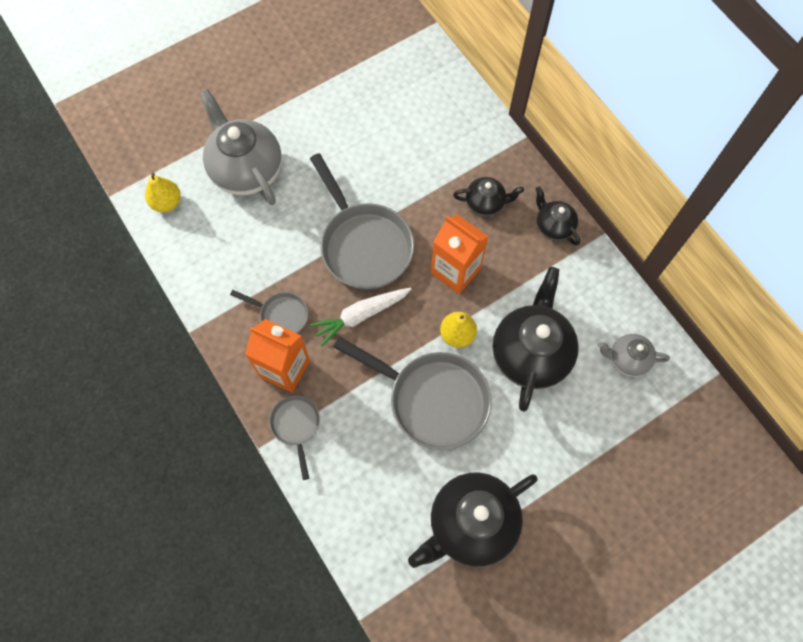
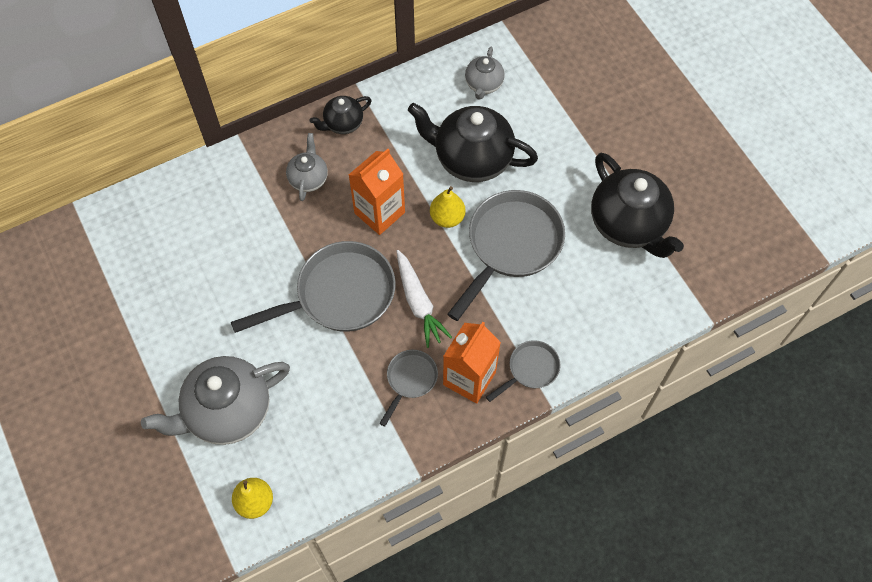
camera: 85 degrees left, 5 degrees down
(296, 426) = (530, 369): grey pan -> grey pan turned 150 degrees clockwise
(485, 203) = (308, 179): black teapot -> grey teapot

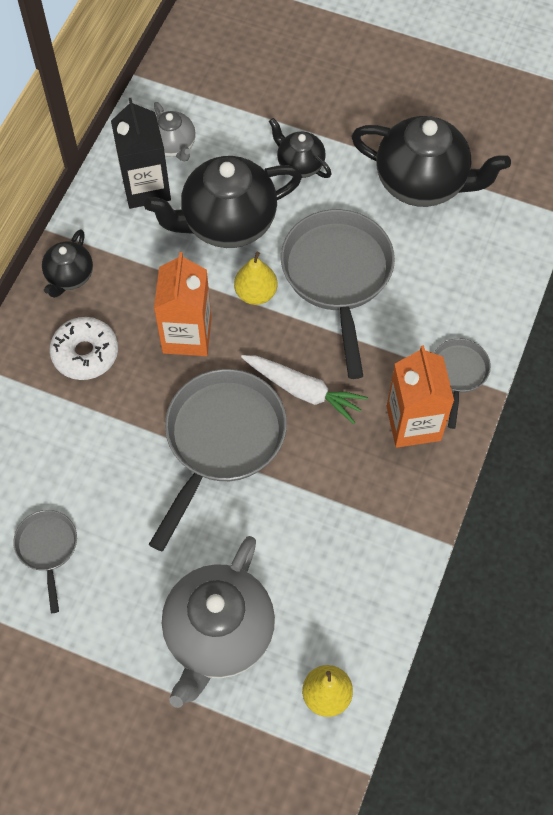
camera: 40 degrees left, 0 degrees up
(308, 179) = (85, 353): grey teapot -> white donut
(410, 380) = (362, 466): grey pan -> grey pan (47, 548)
(441, 100) = (146, 187): none -> black carton
(555, 154) = (299, 164): none -> black teapot

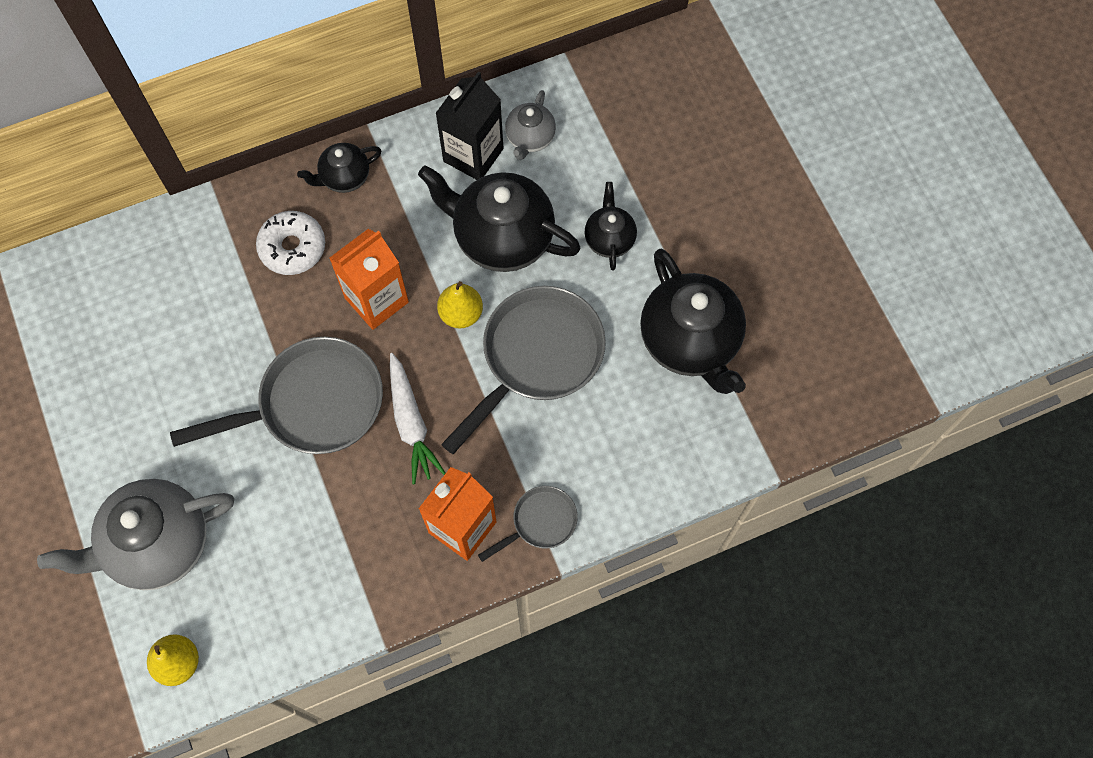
camera: 45 degrees right, 5 degrees up
(47, 548) = (118, 369): grey pan -> none

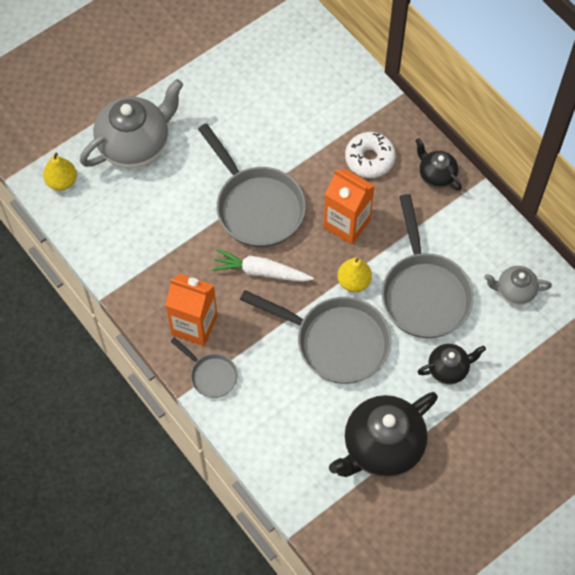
camera: 75 degrees right, 5 degrees down
(158, 544) = (135, 145): grey teapot -> grey teapot turned 90 degrees clockwise
(411, 423) = (261, 272): white carrot -> white carrot turned 45 degrees clockwise
(473, 155) = (485, 255): black carton -> none
(502, 237) = (424, 293): black teapot -> grey pan

